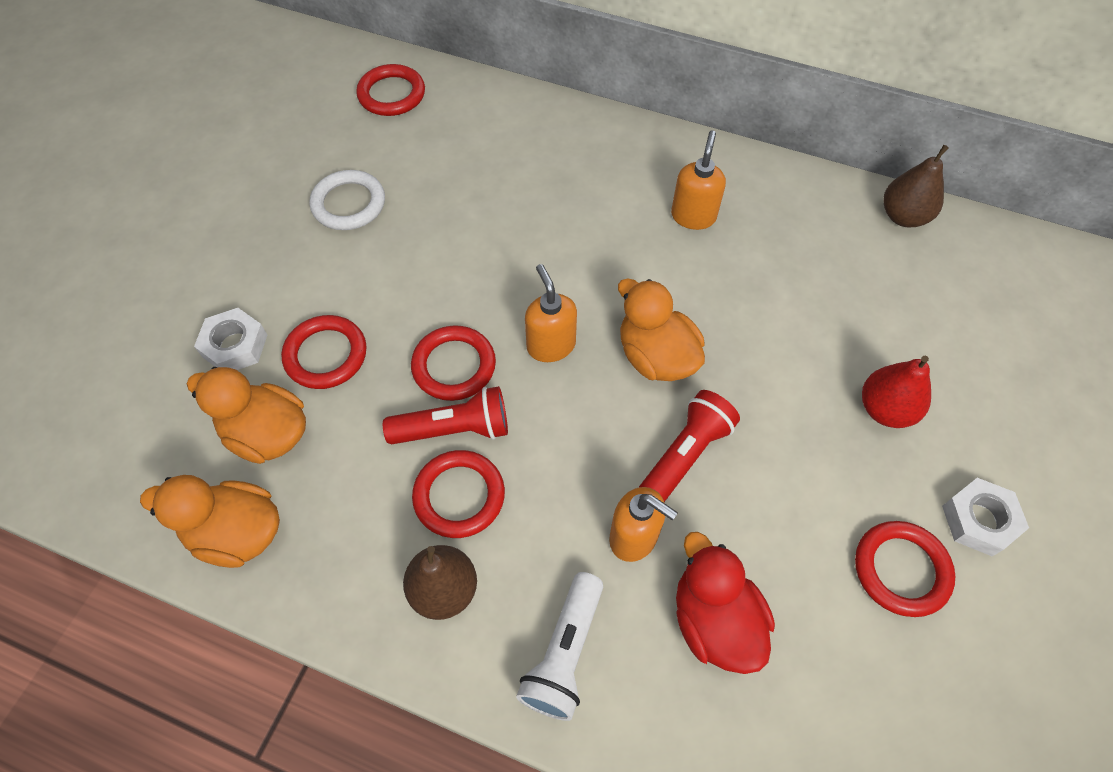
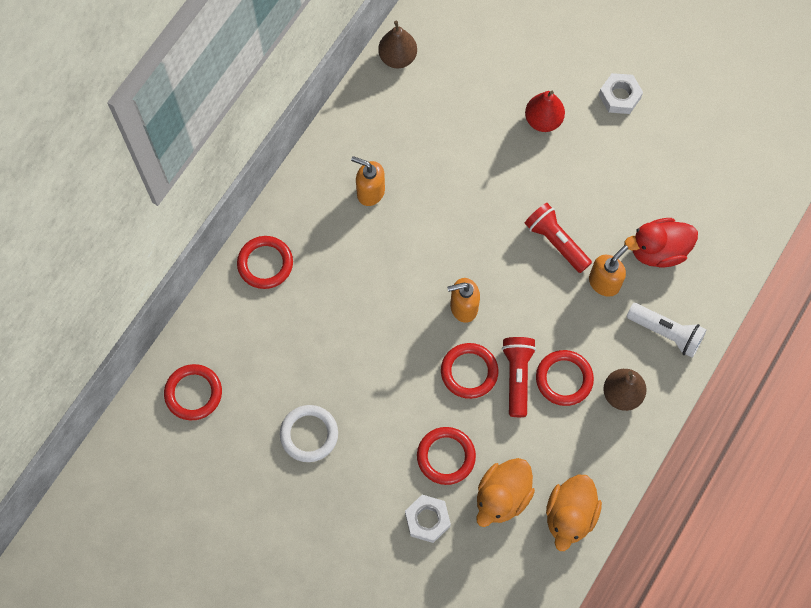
camera: 80 degrees left, 10 degrees up
(656, 357) = (483, 243): orange duck -> none
(901, 570) = (642, 146): red ring -> red ring (265, 264)

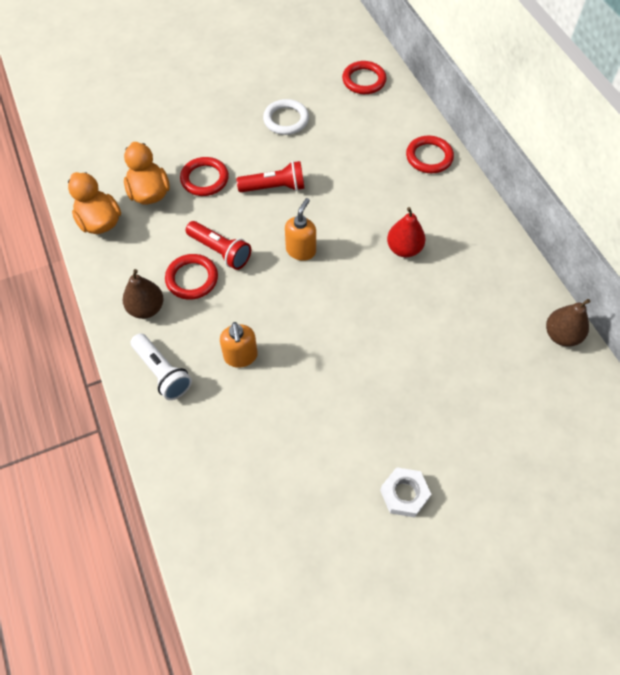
camera: 125 degrees right, 10 degrees down
(370, 192) = (442, 246): orange soap dispenser -> none
(427, 520) = (175, 147): white nut -> none
(469, 372) = (250, 225): red ring -> none
(543, 120) = (423, 410): red pear -> red pear (404, 249)
(556, 242) = (303, 345): red flashlight -> red flashlight (274, 187)
(658, 251) = (233, 417): red duck -> none
(666, 333) = (162, 372): white flashlight -> white flashlight turned 105 degrees counterclockwise

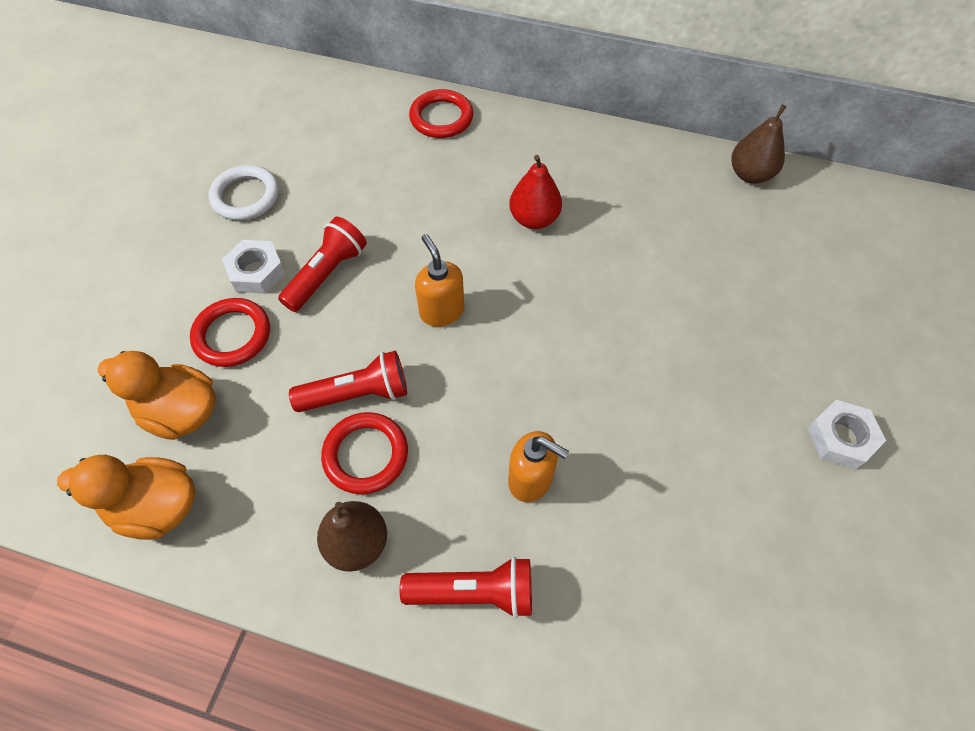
camera: 50 degrees left, 0 degrees up
(162, 372) = (474, 592): white flashlight -> red flashlight
(247, 159) = (256, 272): none -> white nut
(364, 80) = (280, 96): red ring -> none

